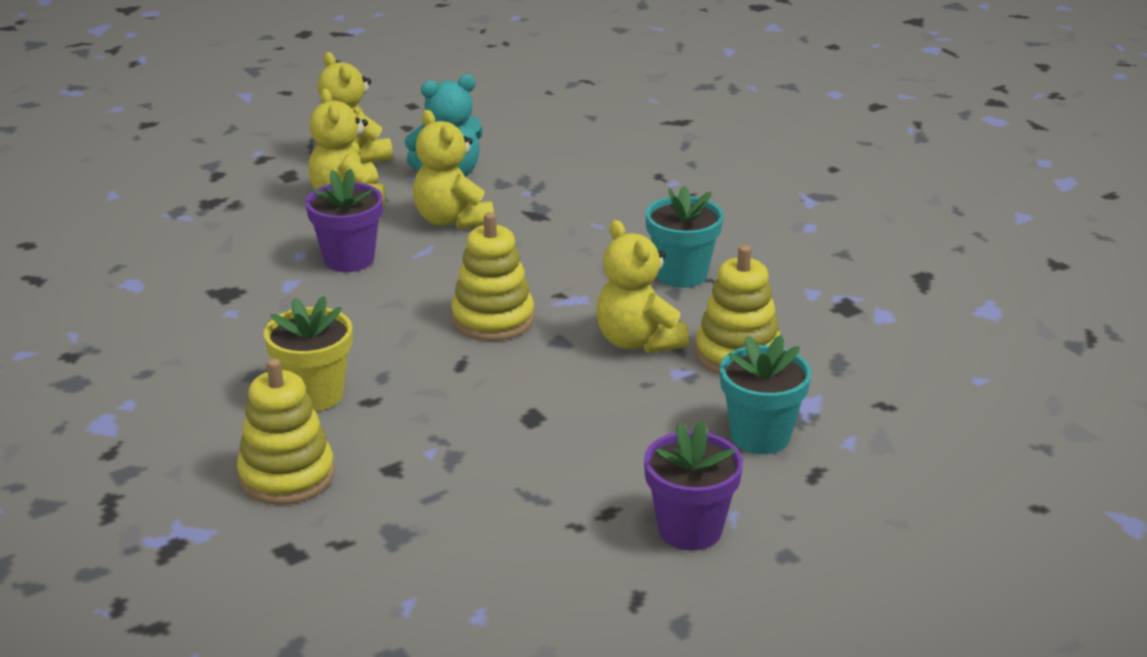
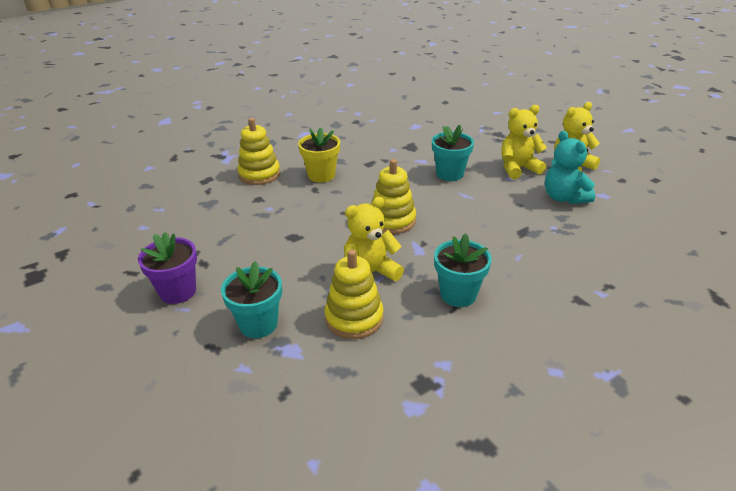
camera: 90 degrees right, 5 degrees up
(349, 259) = (449, 174): purple flower pot -> turquoise flower pot
(452, 220) = (505, 202): yellow teddy bear -> none

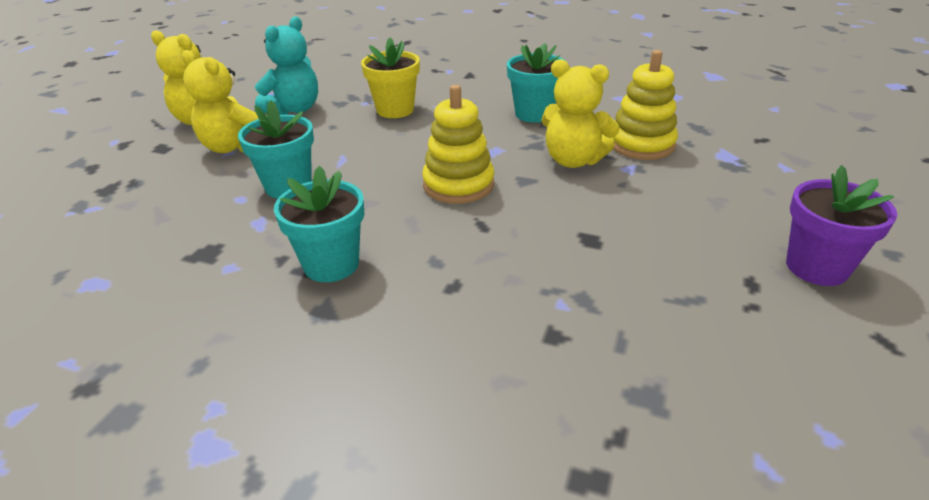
camera: 125 degrees left, 0 degrees up
(258, 324) = (739, 185): turquoise flower pot -> turquoise flower pot (331, 264)
(259, 174) = (475, 395): yellow stacking toy -> none
(321, 175) = (399, 304): yellow flower pot -> yellow flower pot (395, 110)

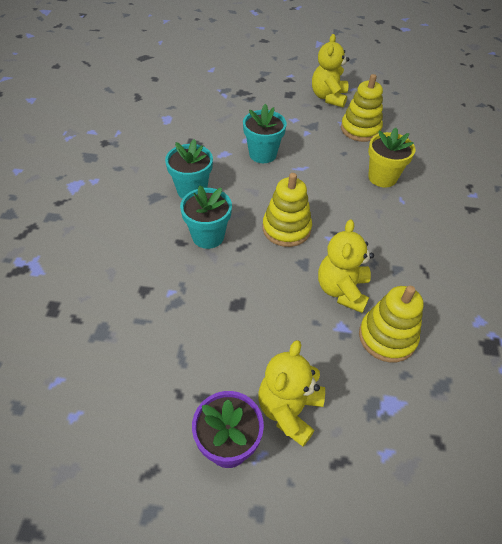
camera: 75 degrees right, 15 degrees up
(234, 147) = (300, 120): yellow teddy bear -> yellow teddy bear (289, 410)
(294, 109) = (360, 129): turquoise teddy bear -> yellow stacking toy
(534, 114) = (413, 259): turquoise flower pot -> turquoise flower pot (208, 236)

